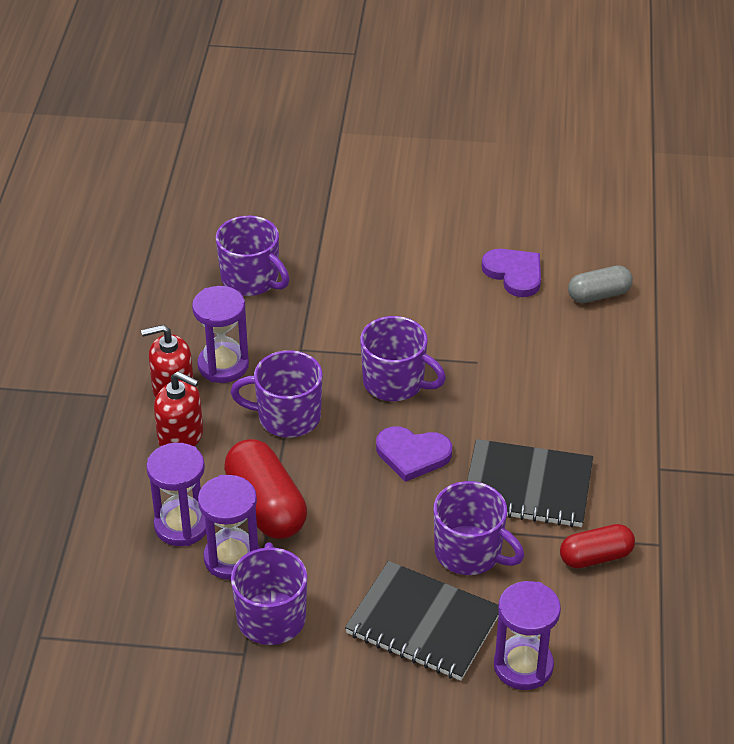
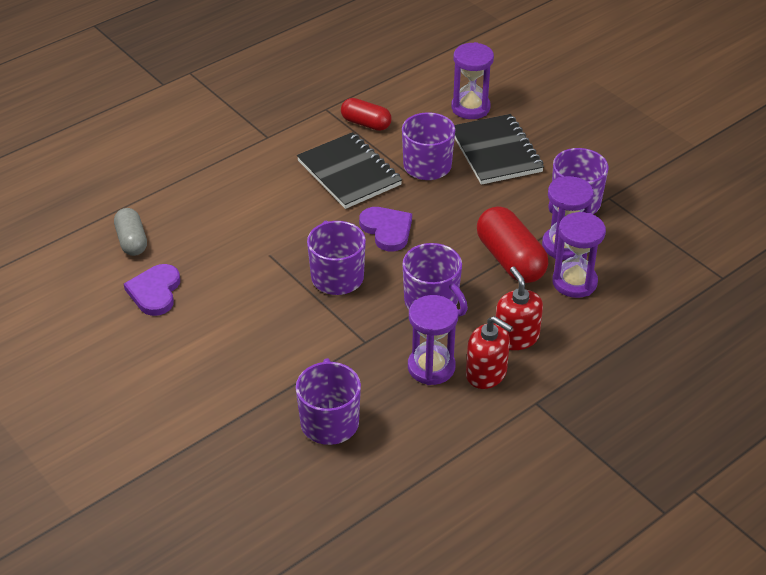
camera: 135 degrees left, 0 degrees up
(266, 506) = (510, 260): red capsule -> red capsule turned 45 degrees counterclockwise
(599, 295) = (132, 241): grey capsule -> grey capsule turned 45 degrees clockwise

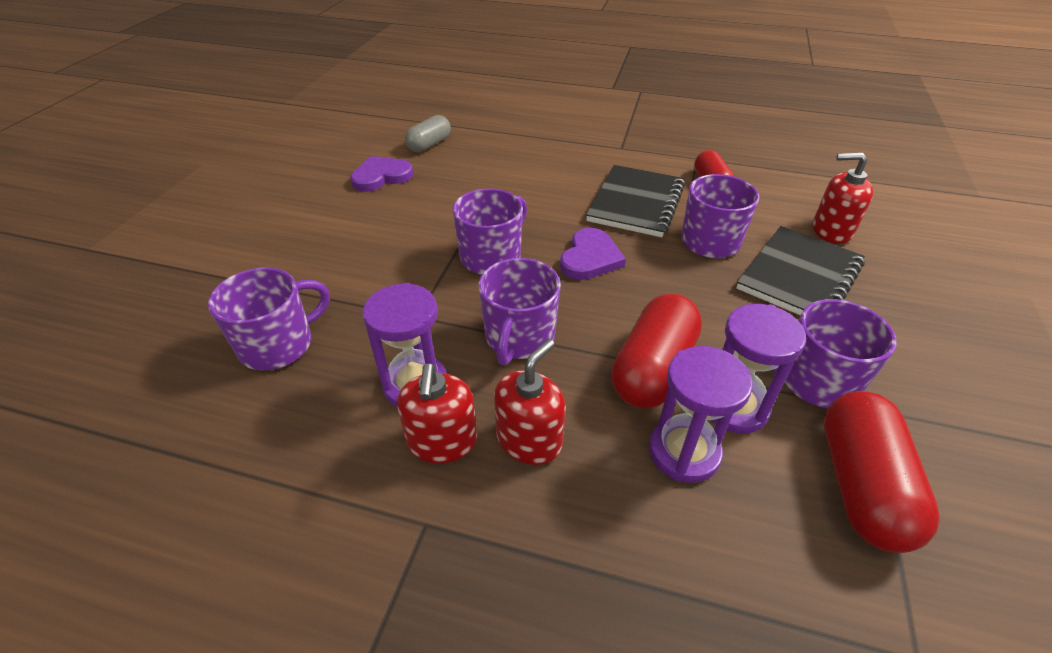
camera: 55 degrees right, 0 degrees up
(470, 108) = (831, 230): purple hourglass -> red soap dispenser
(643, 235) = (860, 485): none -> red capsule

